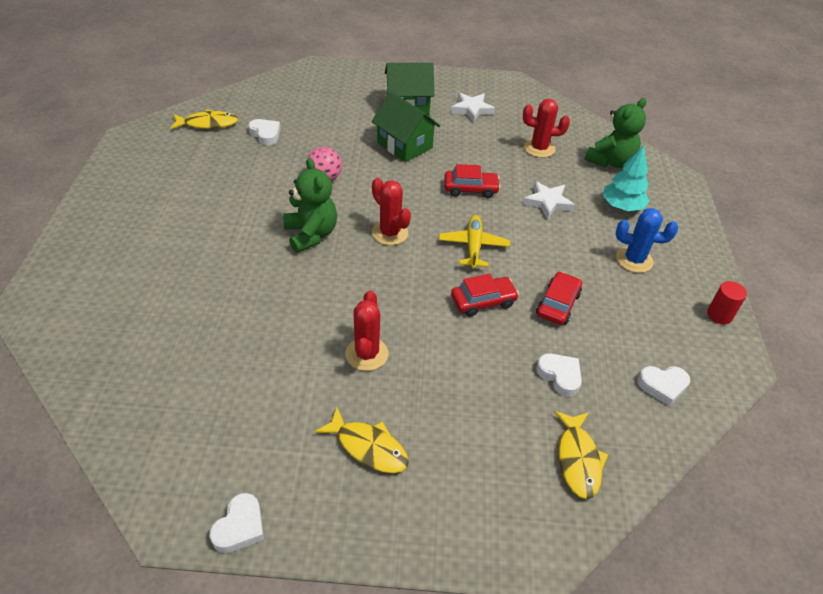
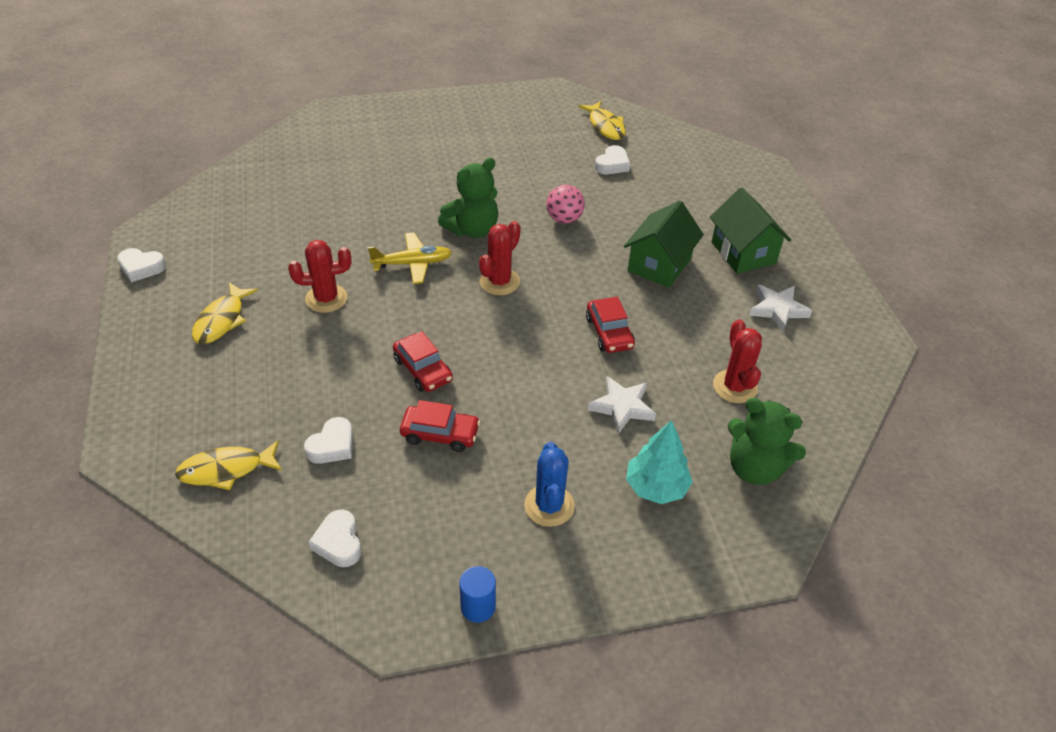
camera: 75 degrees right, 0 degrees up
(473, 246) = (507, 349): yellow plane -> yellow plane (412, 263)
(719, 315) = (478, 607): red cylinder -> blue cylinder

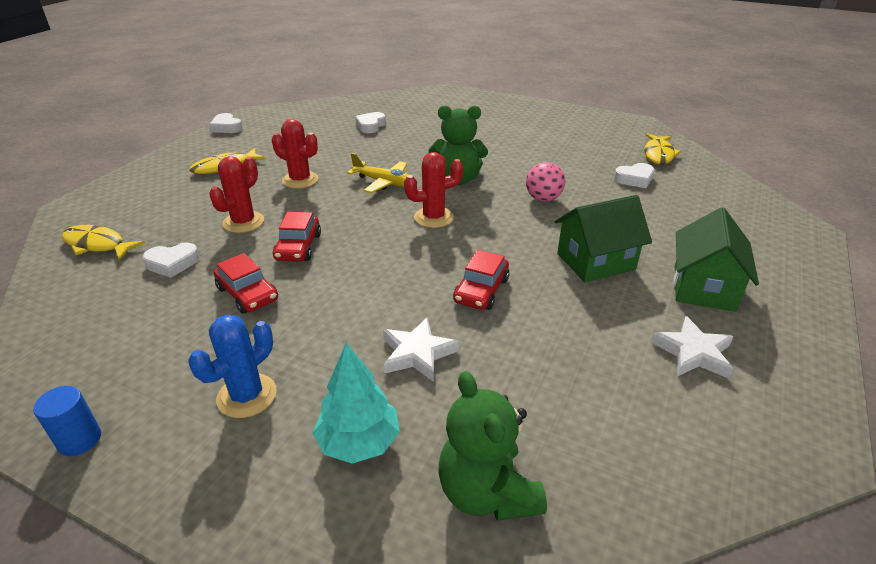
camera: 40 degrees right, 10 degrees down
(338, 542) = (79, 326): white heart -> white heart (370, 126)
(735, 386) = (558, 398): red cactus -> red cactus (243, 222)

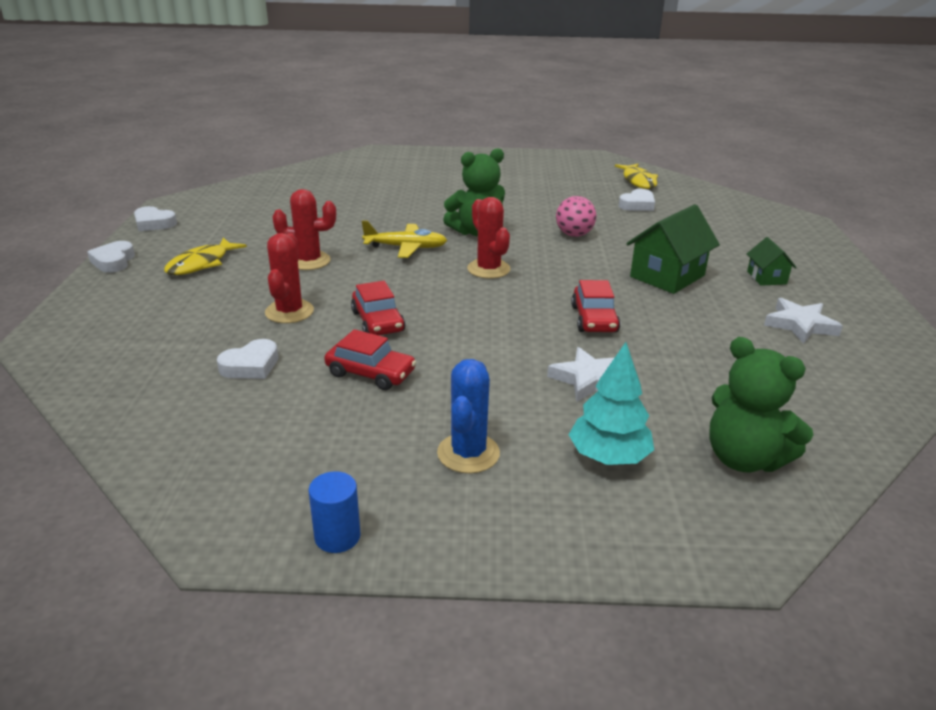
camera: 25 degrees left, 5 degrees down
(97, 245) = (132, 369): yellow fish -> none
(370, 126) = (331, 197): white heart -> white heart (113, 261)
(434, 217) = (488, 269): red cactus -> red cactus turned 75 degrees counterclockwise
(703, 287) = (766, 277): green house -> green house, size x0.55

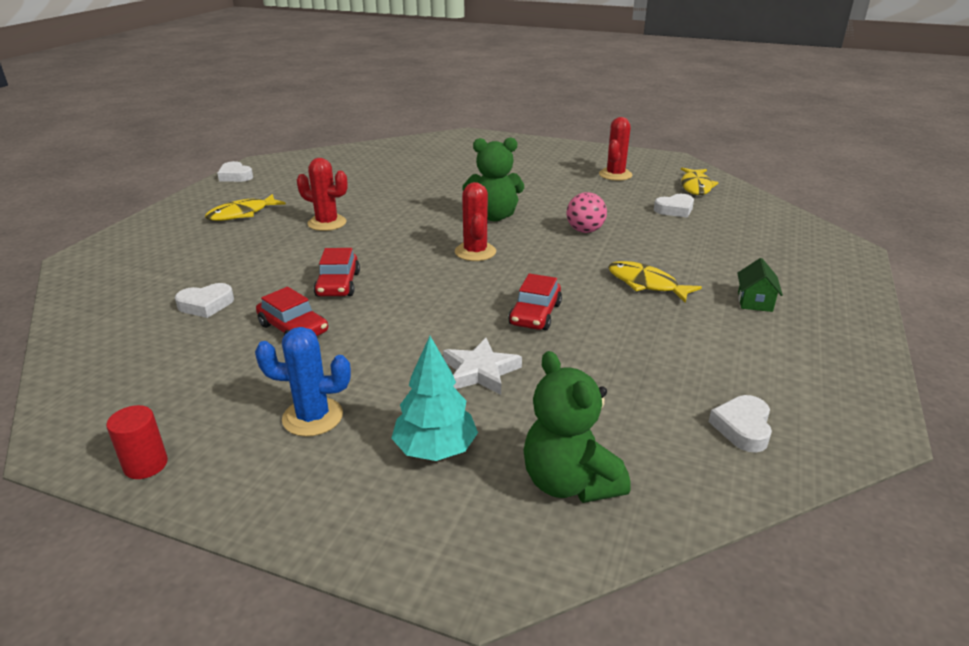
camera: 20 degrees right, 0 degrees up
(113, 261) = (180, 203): white heart -> white heart (742, 427)
(289, 312) = (274, 264): red cactus -> red cactus (615, 175)
(337, 536) = (146, 465): blue cylinder -> red cylinder
(406, 247) = (418, 222): yellow plane -> none
(468, 453) = (312, 417): blue cactus -> blue cactus turned 60 degrees clockwise
(667, 276) = (646, 284): green house -> yellow fish
(800, 325) = (751, 357): white star -> none

